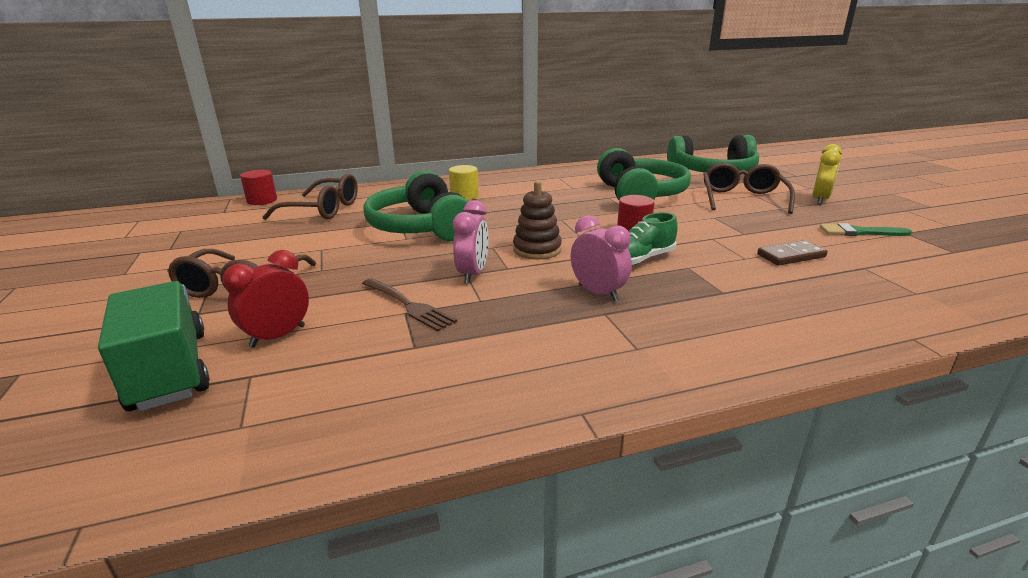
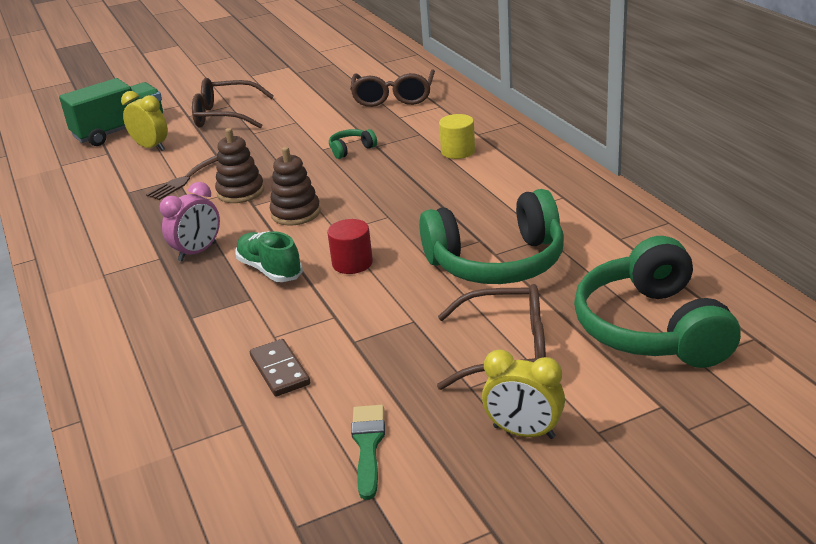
camera: 85 degrees right, 5 degrees up
(262, 200) = (414, 67): red cylinder -> none
(278, 336) = (151, 147): red clock -> yellow clock
(421, 227) = (351, 149): green headphones -> green headphones, size x0.41
(473, 274) = (240, 192): pink clock -> brown stacking toy

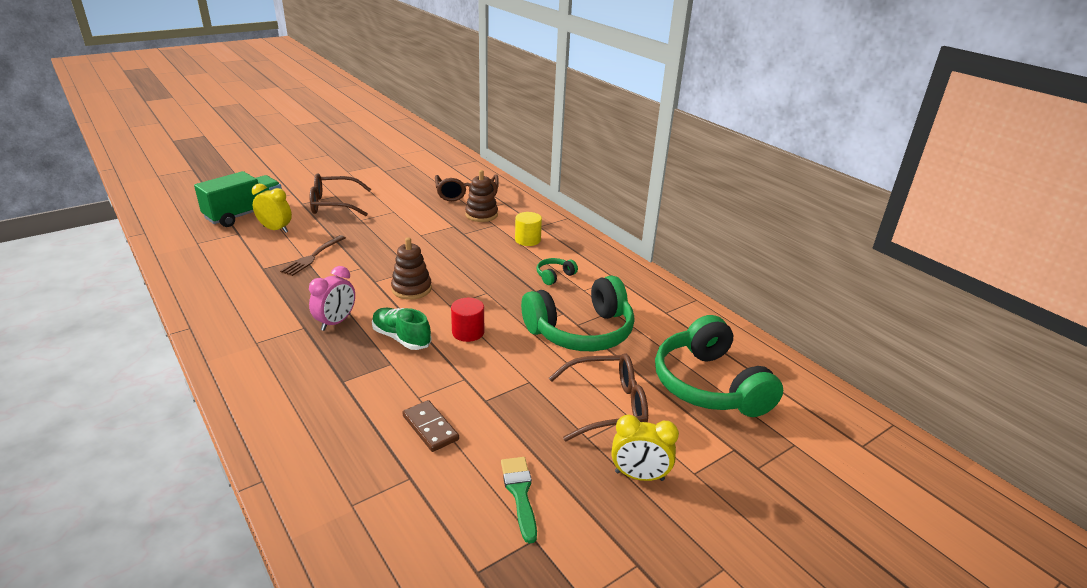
camera: 15 degrees left, 0 degrees up
(240, 192) = (361, 270): brown stacking toy -> brown stacking toy (481, 215)
(351, 149) = (444, 236): green headphones -> green headphones (554, 276)

